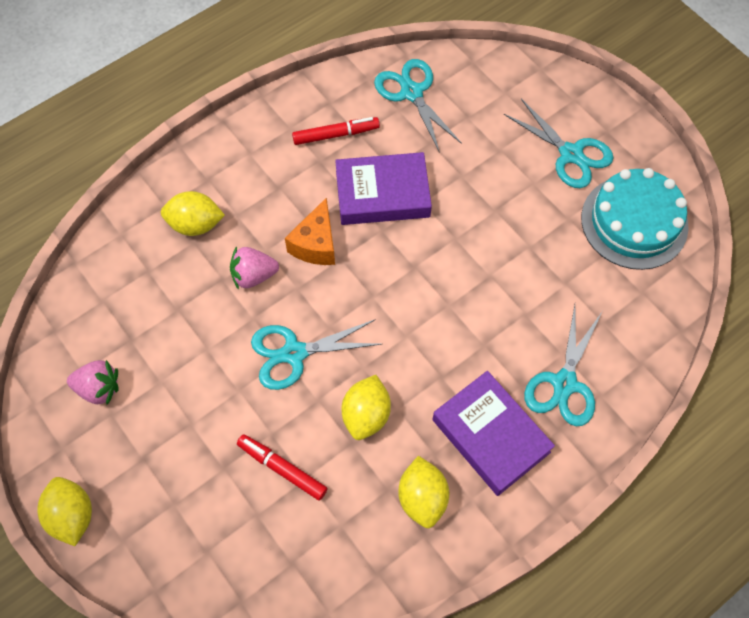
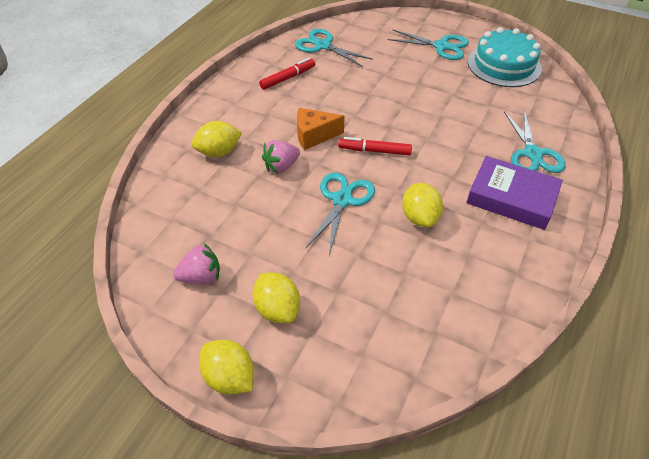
camera: 25 degrees left, 15 degrees down
(282, 468) = (383, 273): red marker -> red marker (374, 151)
(294, 353) = (342, 200): turquoise scissors -> turquoise scissors turned 150 degrees clockwise
(316, 244) = (314, 136): orange cheese -> orange cheese turned 90 degrees clockwise
(382, 194) = (340, 97): purple book -> none
(422, 498) = (496, 251): yellow lemon -> yellow lemon (277, 309)

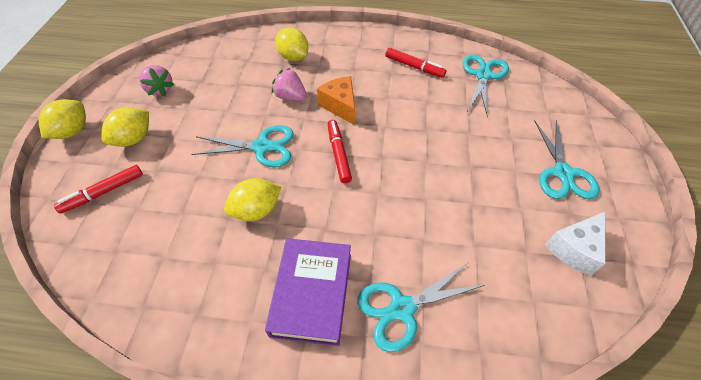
camera: 70 degrees right, 5 degrees up
(351, 343) = (103, 192): none -> red marker
(504, 65) = (574, 249): turquoise cake -> white cheese

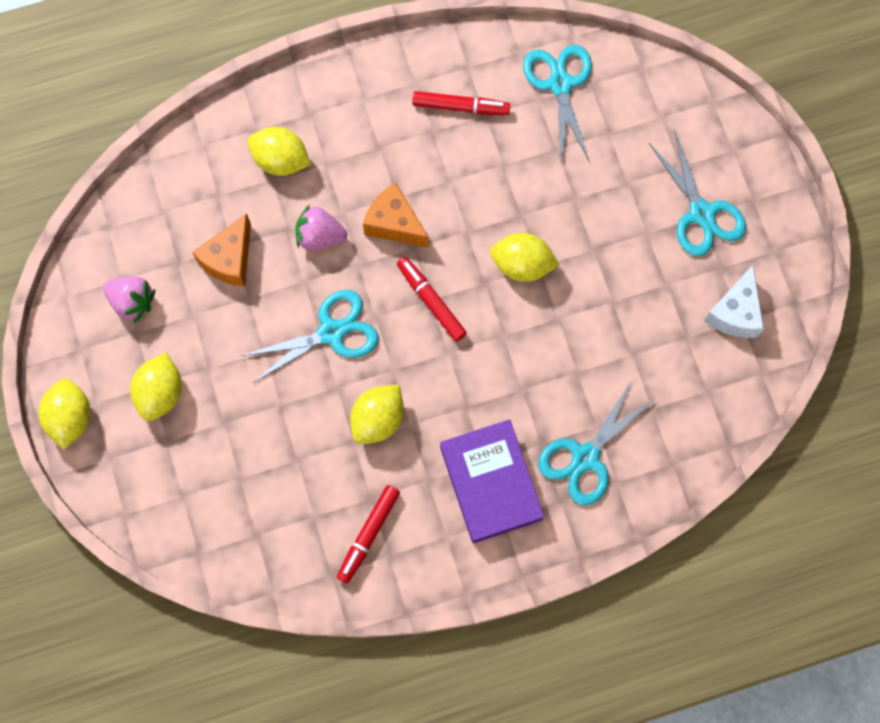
camera: 25 degrees left, 20 degrees up
(103, 192) = (184, 478): red marker -> red marker (368, 534)
(230, 89) = (229, 259): none -> orange cheese
(413, 156) = (522, 265): none -> yellow lemon

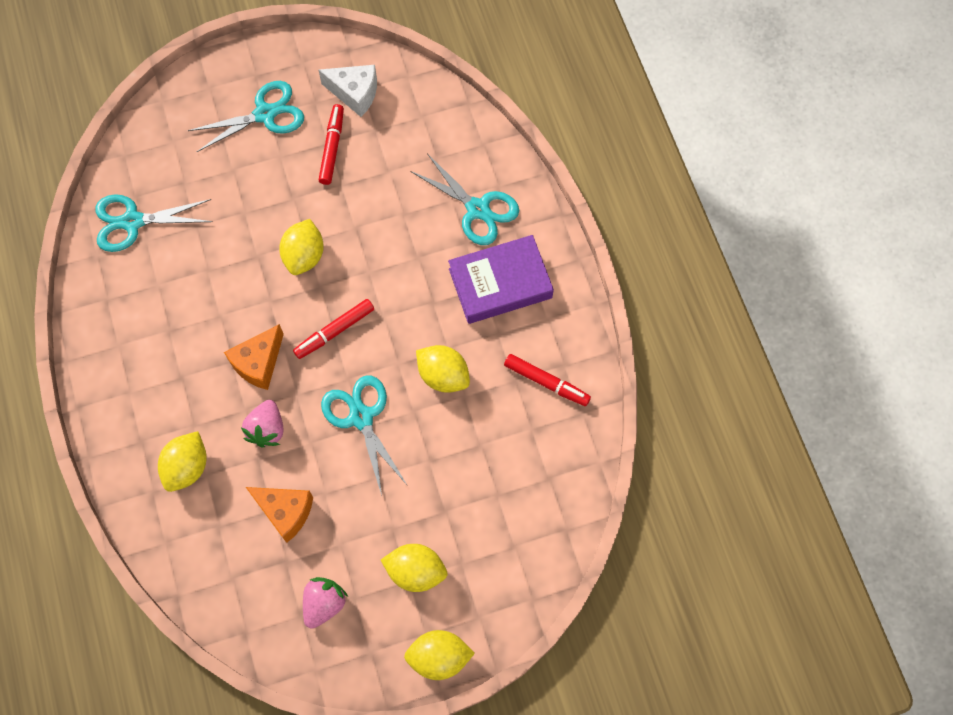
camera: 90 degrees left, 5 degrees down
(460, 107) = (147, 306): red marker -> red marker (332, 147)

